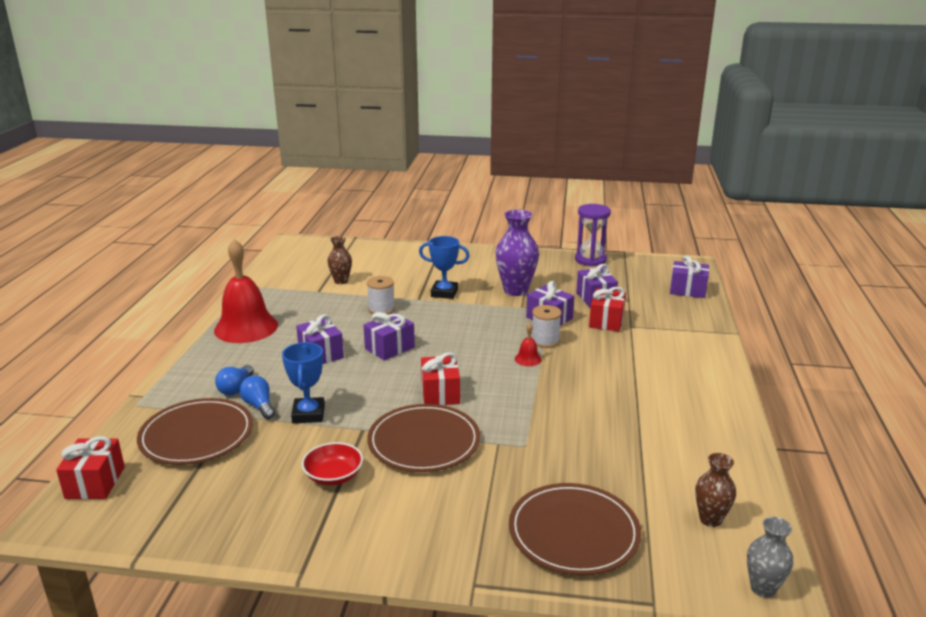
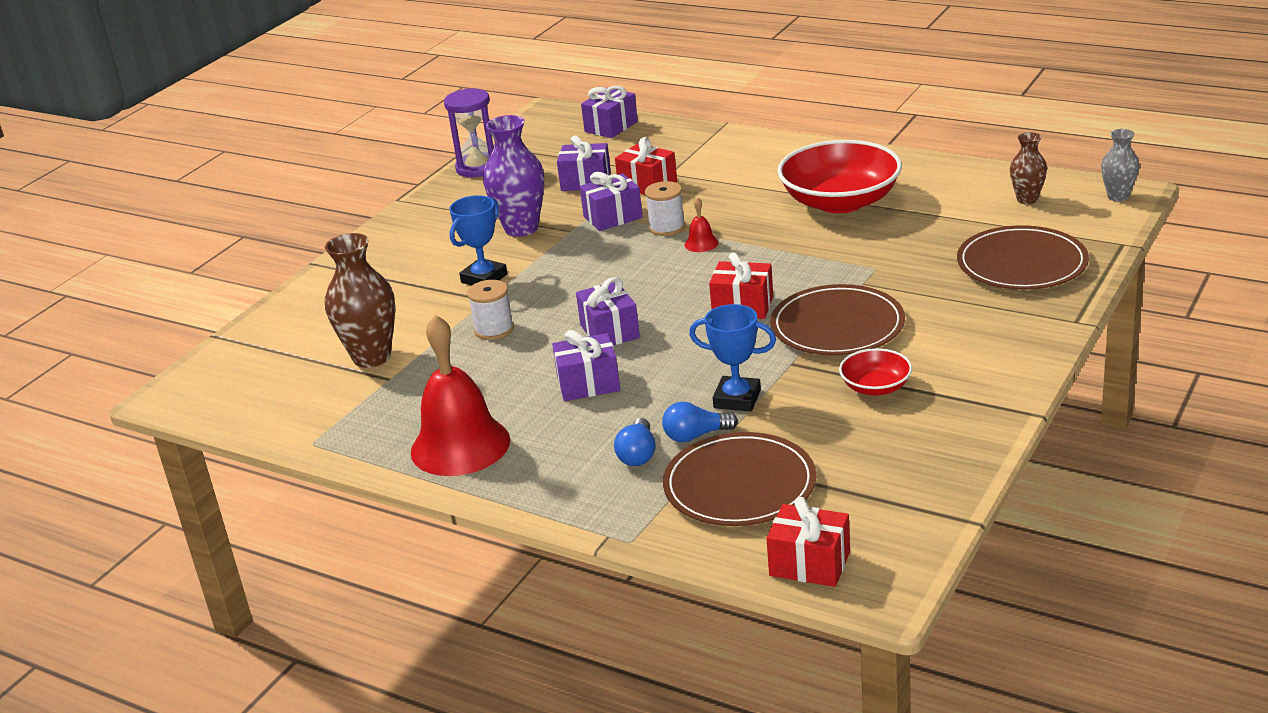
camera: 65 degrees left, 5 degrees up
(236, 388) = (638, 454): blue light bulb -> blue light bulb turned 60 degrees clockwise
(341, 281) = (372, 357): brown vase -> brown vase, size x1.74
(634, 409) = (840, 202): none -> red bowl

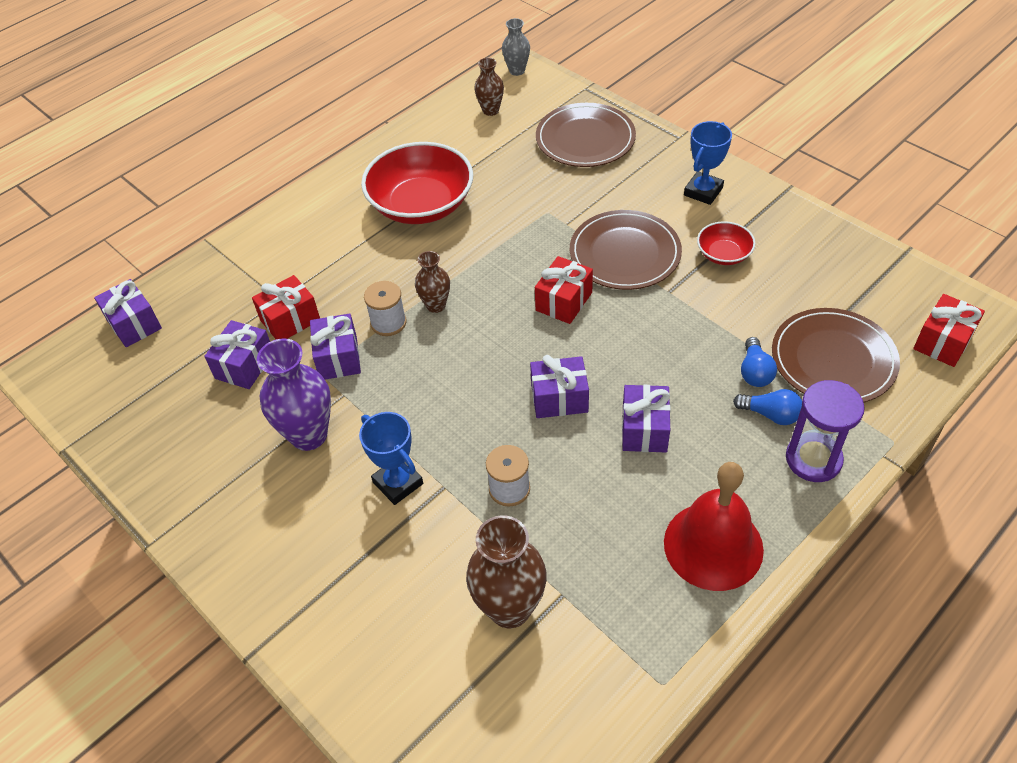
camera: 75 degrees left, 20 degrees up
(478, 168) = (131, 454): purple hourglass -> purple hourglass (813, 459)
(701, 243) = (436, 305): red bell -> brown vase
(737, 399) = (709, 335): blue trophy -> blue trophy (703, 191)

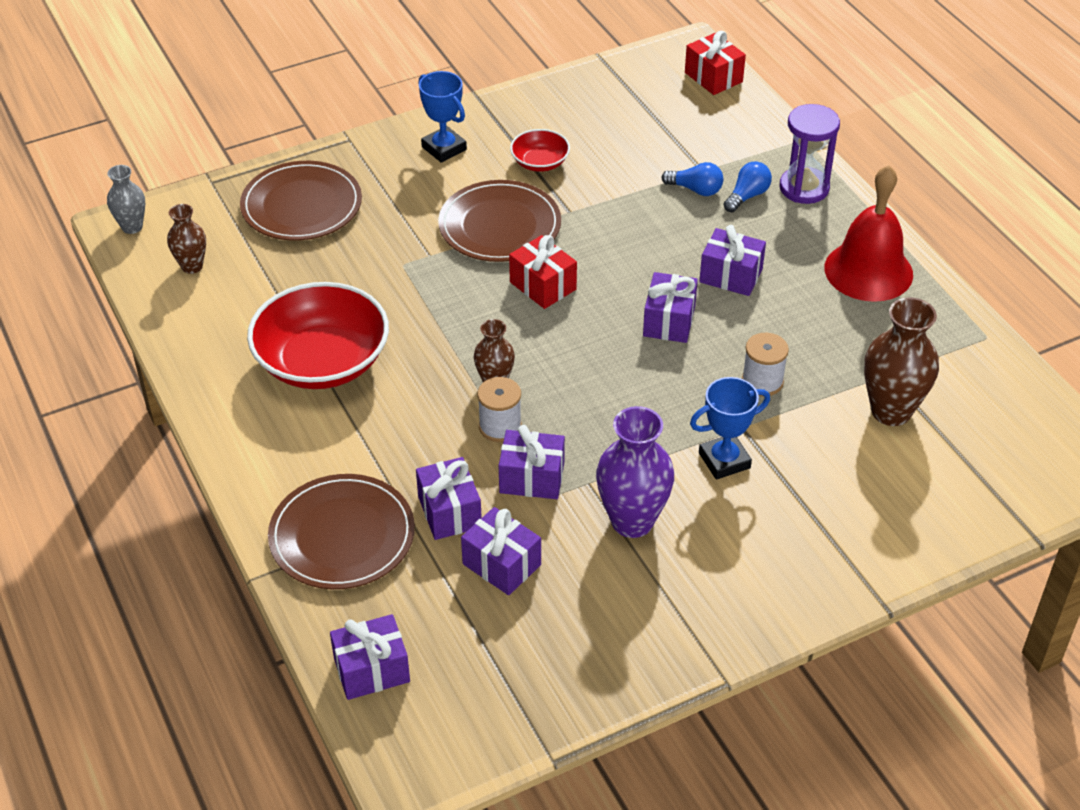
camera: 75 degrees left, 5 degrees down
(290, 320) = (449, 512): red gift -> purple gift
(833, 359) = (703, 141): brown plate -> brown plate (342, 536)

